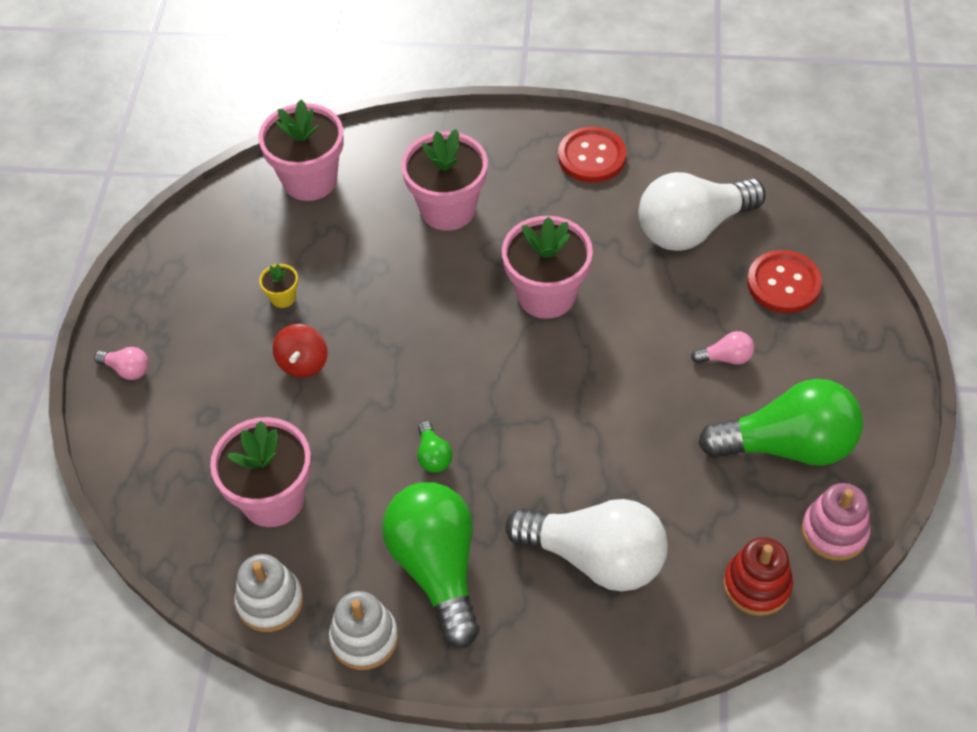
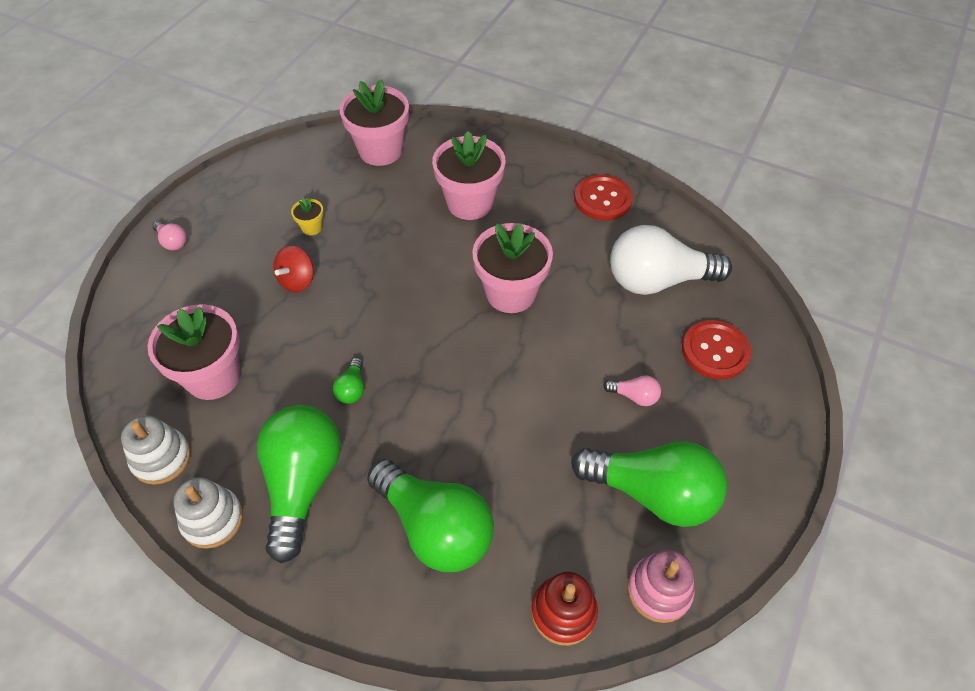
camera: 20 degrees right, 0 degrees up
(595, 558) = (435, 527): white light bulb -> green light bulb

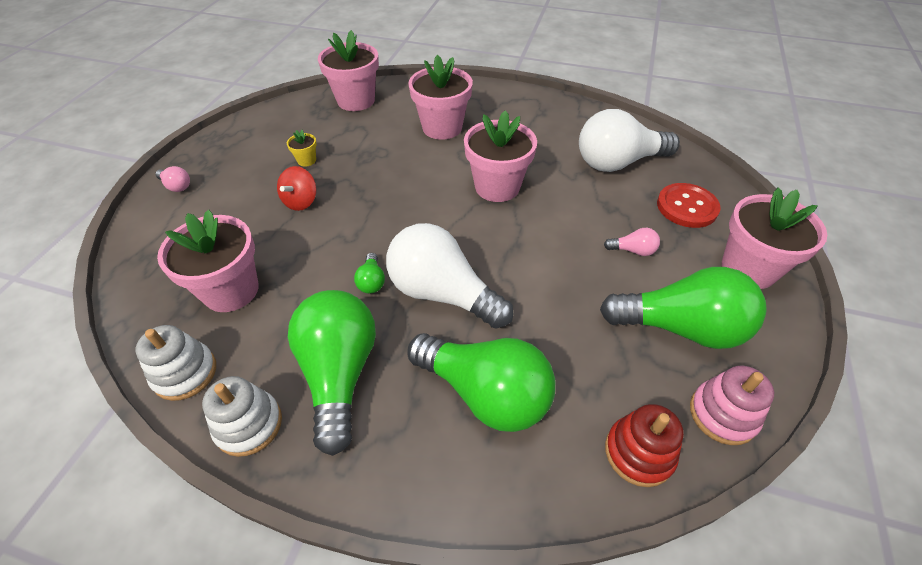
camera: 10 degrees left, 5 degrees down
(420, 414) = (442, 293): none -> white light bulb
(602, 199) = (551, 113): red button -> none
(753, 438) = (748, 269): none -> pink flower pot

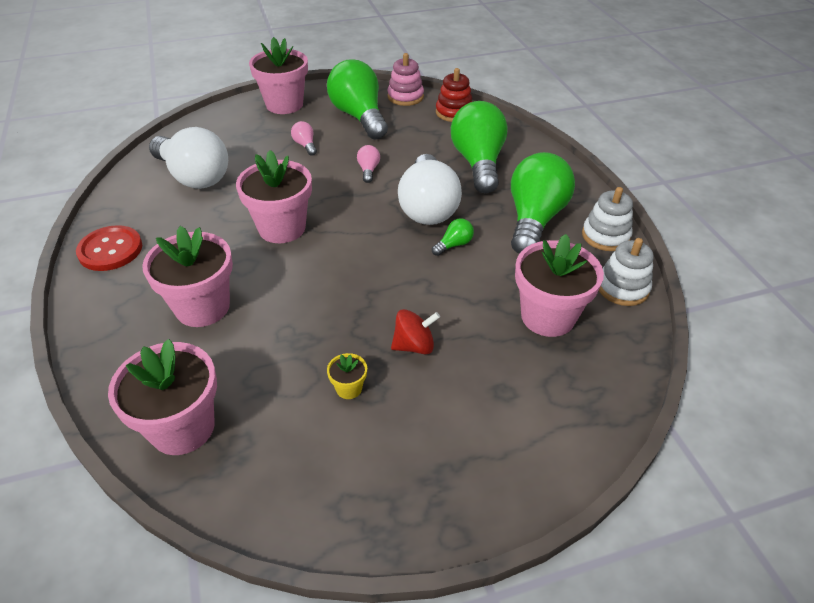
camera: 125 degrees left, 5 degrees down
(176, 186) = (496, 484): pink light bulb -> pink light bulb (368, 170)
(339, 374) = (534, 219): green light bulb -> green light bulb turned 150 degrees clockwise
(687, 207) = (234, 135): red button -> red button (110, 250)

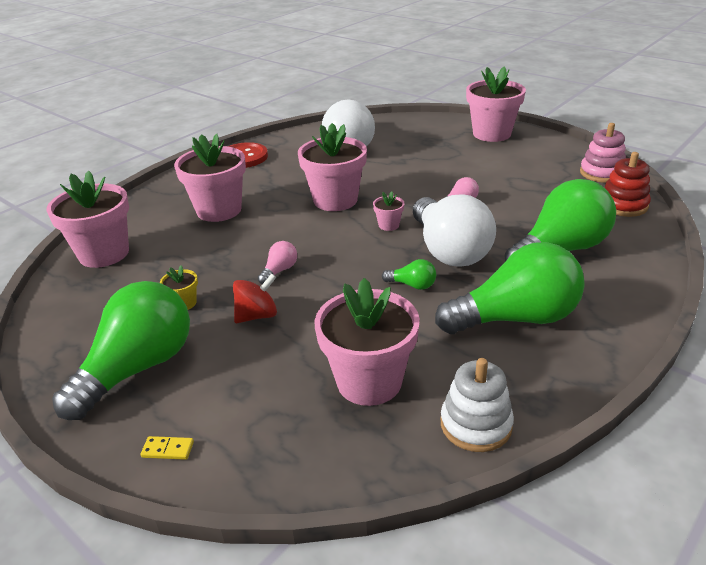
camera: 60 degrees right, 10 degrees down
(305, 145) = (451, 164): pink light bulb -> pink light bulb (279, 271)
(359, 116) = (530, 167): green light bulb -> green light bulb (138, 368)
(359, 218) = (388, 225): none -> pink flower pot
(414, 345) = (257, 315): red spinning top -> red spinning top turned 75 degrees counterclockwise
(427, 207) = (449, 250): white light bulb -> white light bulb turned 75 degrees counterclockwise
(547, 462) = (168, 449): none -> yellow domino
(605, 236) = (556, 380): white stacking toy -> none

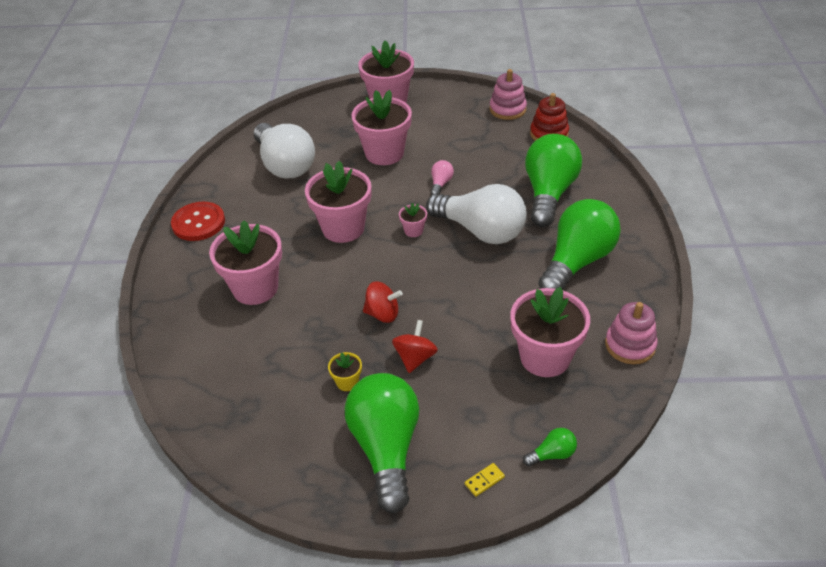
camera: 40 degrees left, 10 degrees up
(104, 254) = (211, 384): pink flower pot -> pink flower pot (384, 153)
(279, 271) = (383, 314): pink light bulb -> red spinning top
(412, 285) = (489, 272): green light bulb -> green light bulb (552, 454)
(476, 424) = (630, 345): white stacking toy -> pink stacking toy

